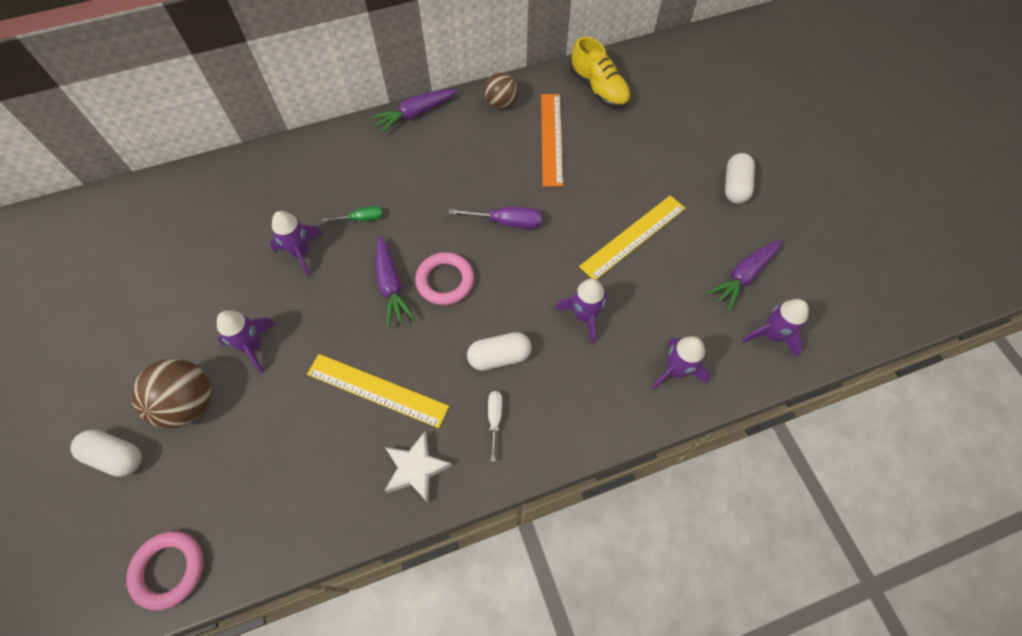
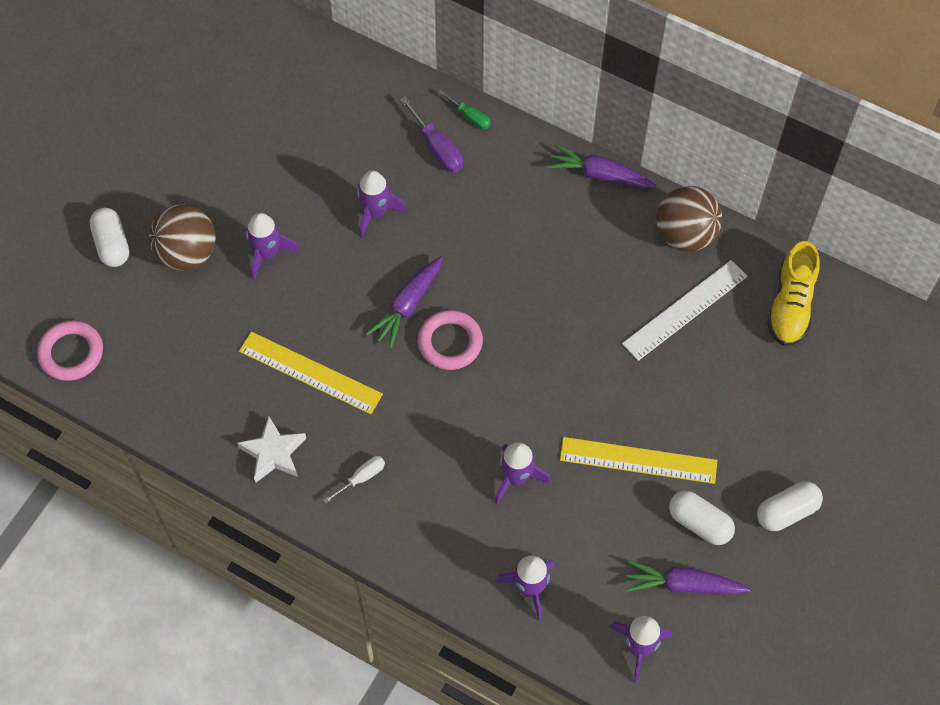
camera: 50 degrees right, 0 degrees up
(362, 219) = (449, 228): green screwdriver -> green screwdriver (470, 117)
(377, 390) = (310, 373): yellow ruler -> yellow ruler turned 45 degrees counterclockwise
(499, 357) = (418, 439): white capsule -> white capsule (699, 523)
(501, 103) = (685, 235): brown ball -> brown ball, size x1.51
(507, 222) = (554, 344): purple screwdriver -> purple screwdriver (437, 148)
(551, 139) = (685, 310): orange ruler -> white ruler

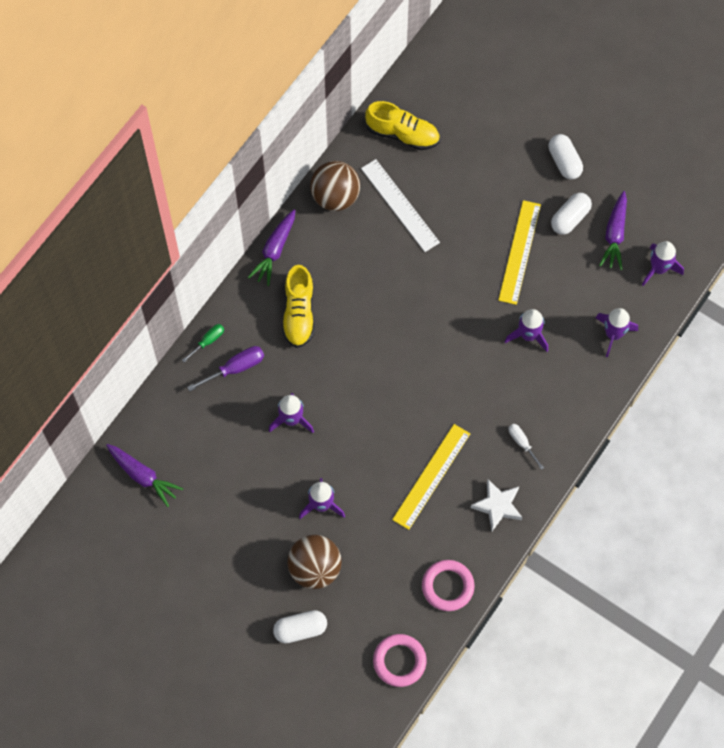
camera: 85 degrees left, 5 degrees up
(407, 305) = (378, 401): purple carrot -> purple carrot (143, 476)
(450, 342) = (413, 372): pink ring -> pink ring (447, 586)
(517, 208) = (299, 313): none -> yellow shoe

